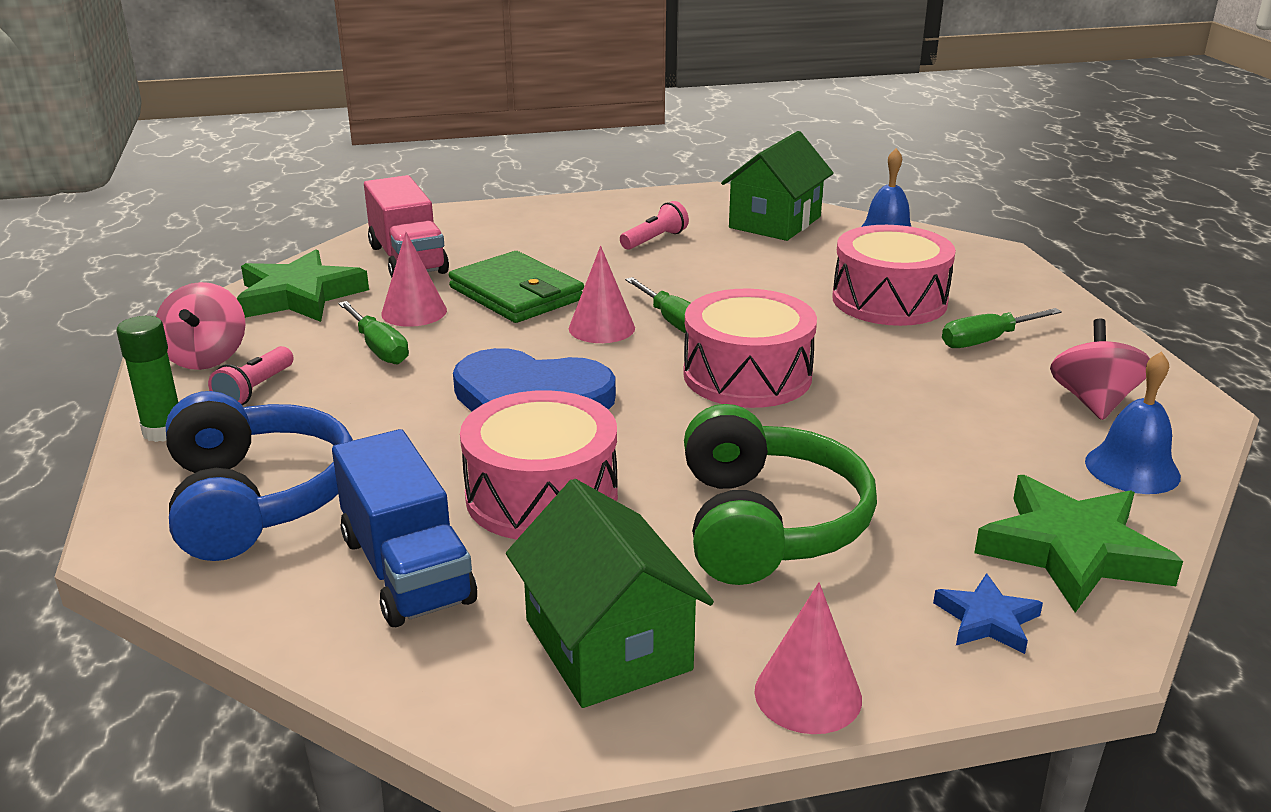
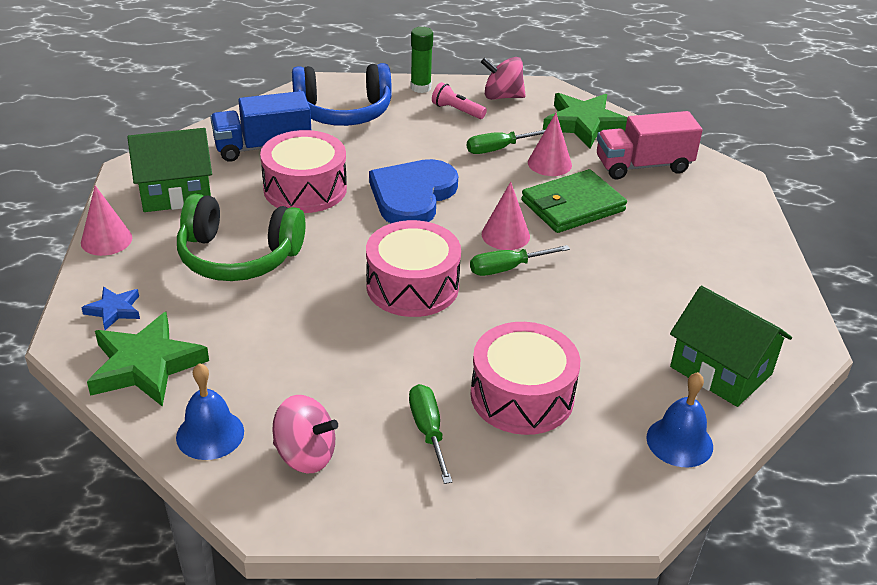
camera: 100 degrees right, 10 degrees up
(654, 240) = (677, 287): pink flashlight -> none

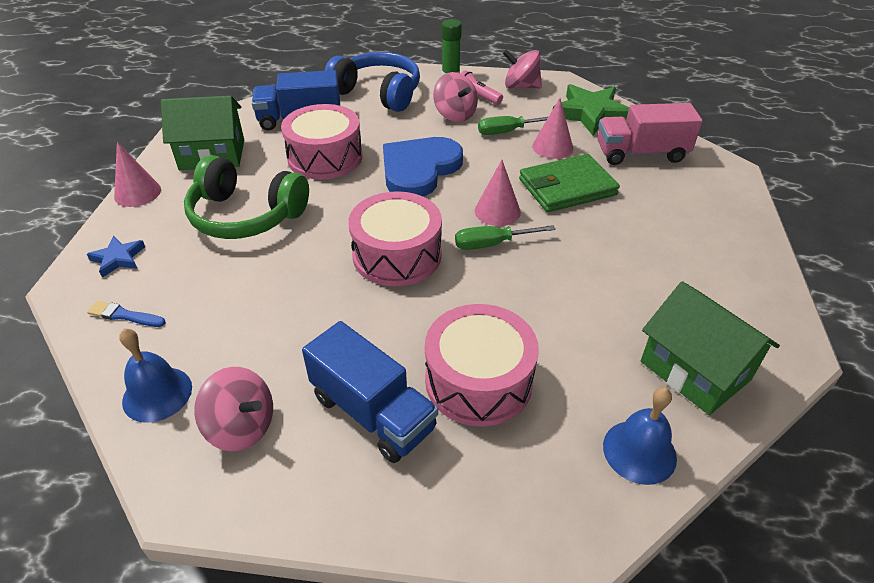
camera: 10 degrees right, 5 degrees up
(145, 365) = (125, 315): green star -> blue brush
(343, 112) = (378, 93): blue headphones -> blue headphones turned 150 degrees counterclockwise
(428, 431) = (373, 412): green screwdriver -> blue truck
(436, 133) = (455, 115): none -> pink spinning top

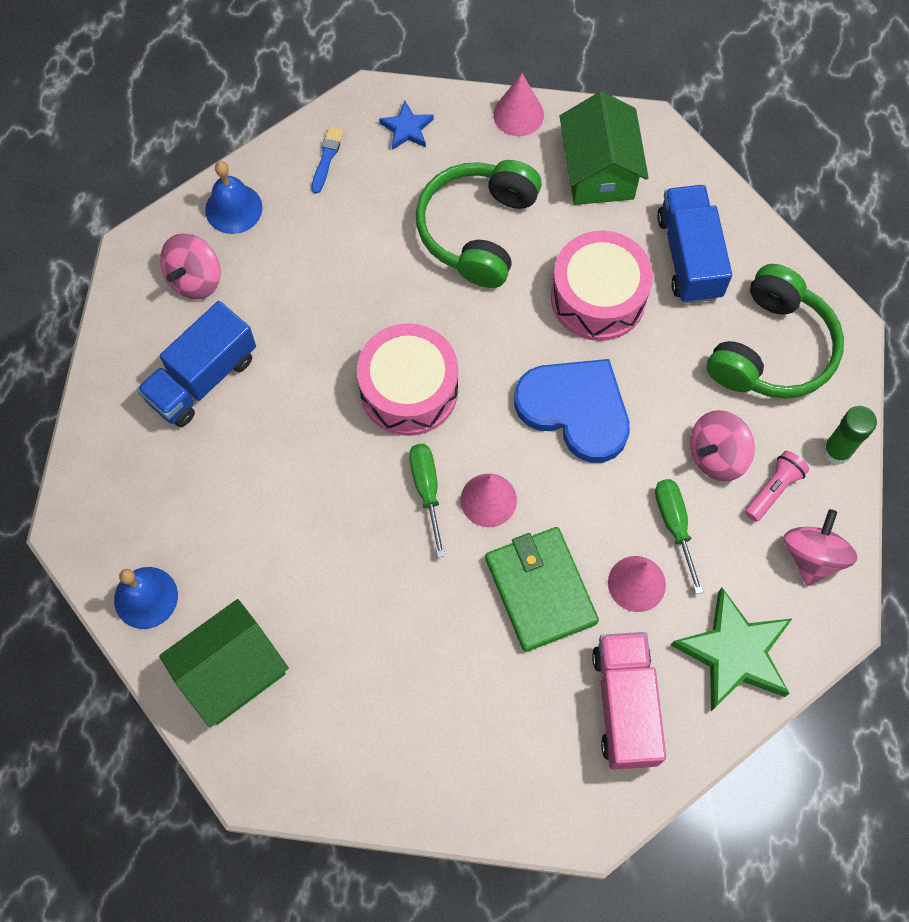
camera: 90 degrees right, 25 degrees up
(378, 93) = (771, 349): blue headphones -> green headphones
(478, 380) = (232, 467): pink drum -> none

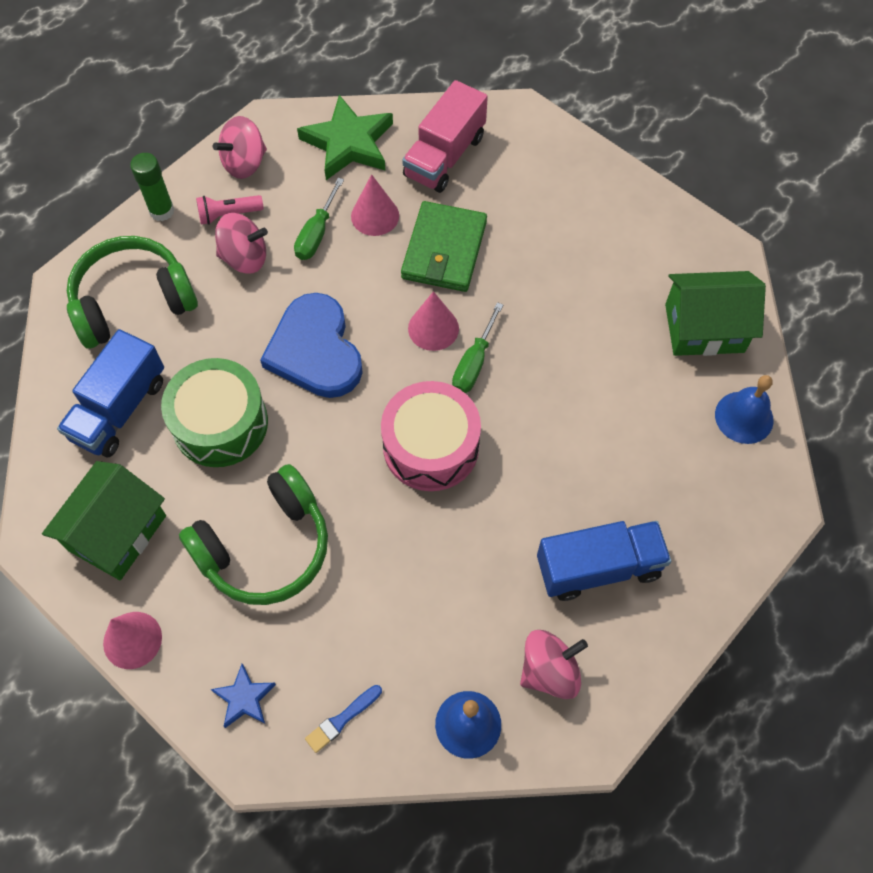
camera: 145 degrees left, 5 degrees down
(598, 297) = (220, 423): pink drum -> green drum

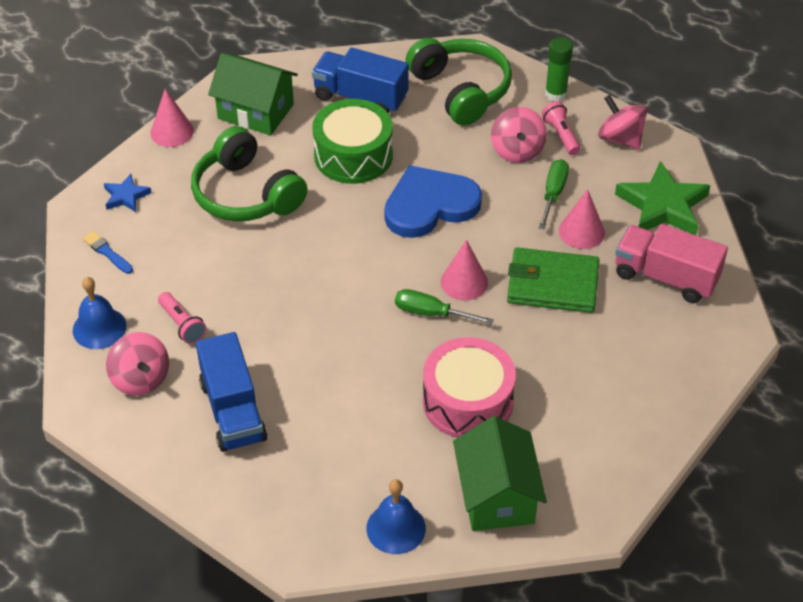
camera: 85 degrees right, 15 degrees down
(317, 233) = (553, 194): green screwdriver -> green screwdriver turned 90 degrees clockwise
(431, 446) = (343, 288): pink drum -> pink drum (467, 401)
(470, 623) = (182, 324): none -> pink flashlight

